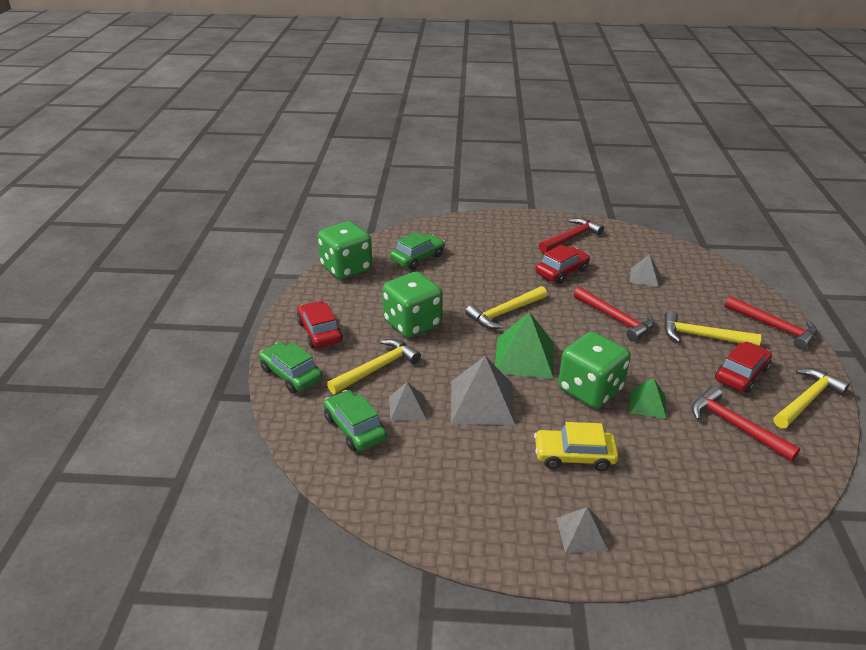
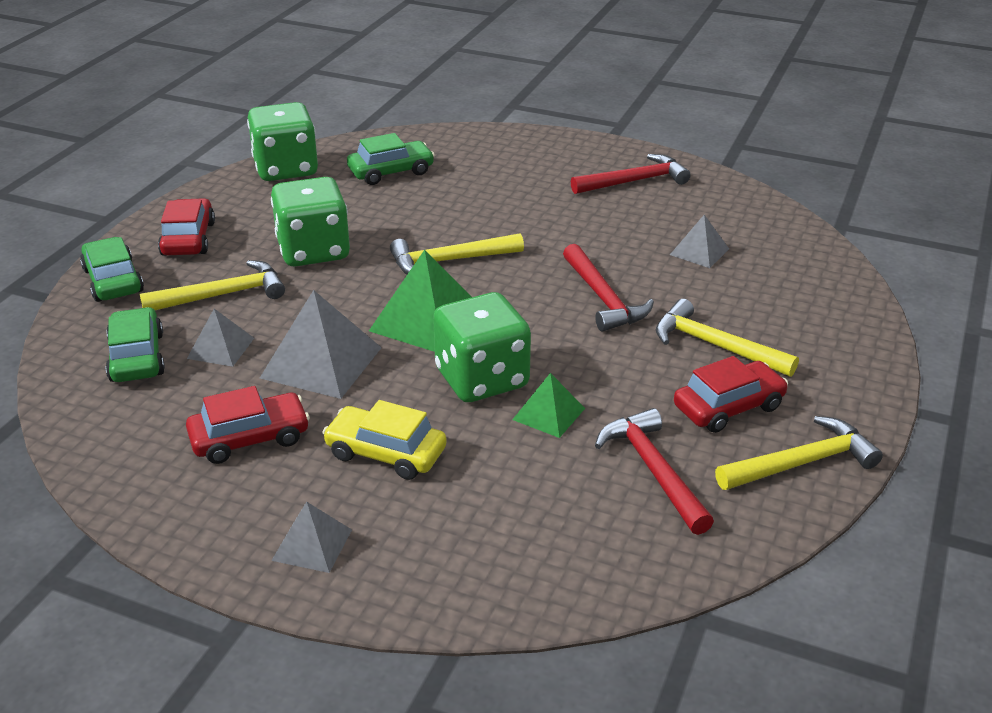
camera: 20 degrees right, 0 degrees up
(561, 271) = (579, 223): red car -> red car (250, 438)
(774, 327) = (845, 356): red hammer -> none

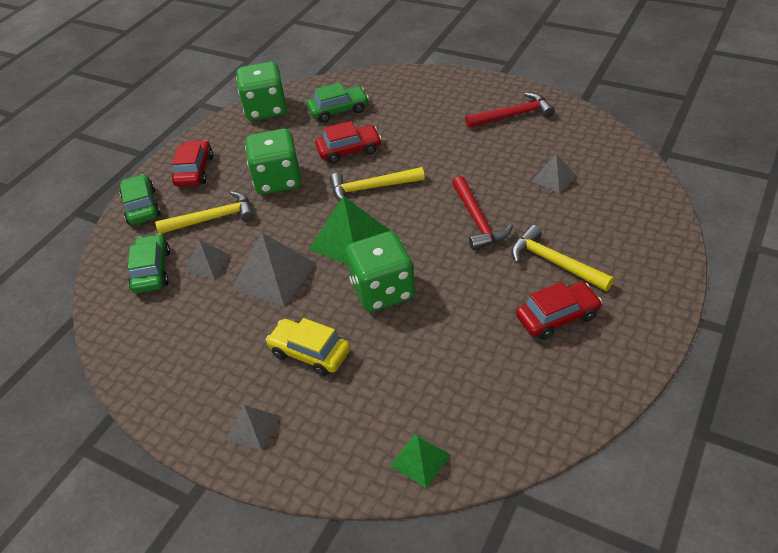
camera: 10 degrees right, 10 degrees up
(250, 438) = (220, 339): red car -> red car (349, 150)
(548, 413) = (426, 321): green pyramid -> green pyramid (420, 459)
(653, 470) = (496, 371): red hammer -> none
(802, 463) = (605, 367): yellow hammer -> none

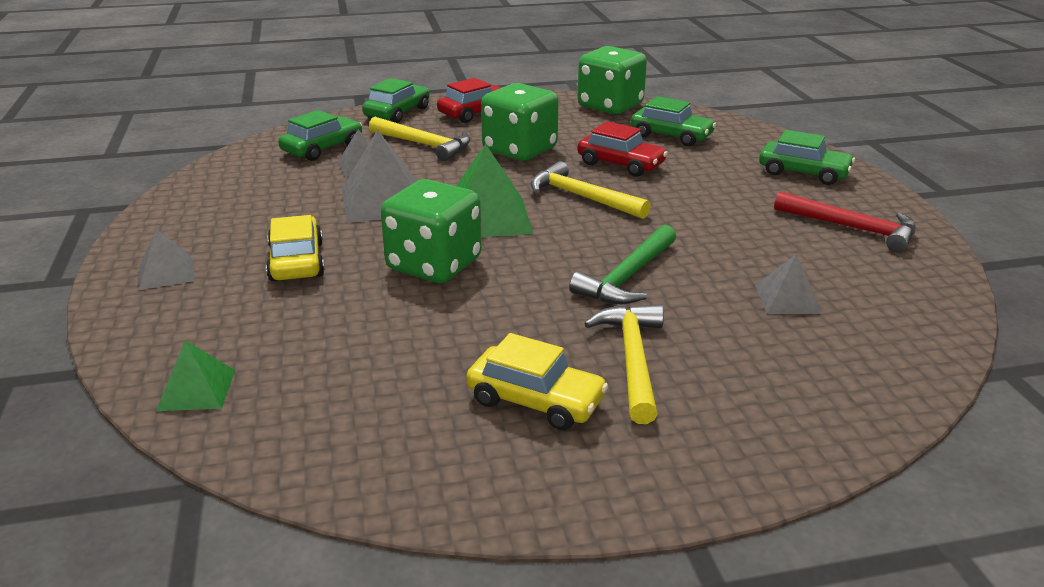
camera: 45 degrees right, 15 degrees down
(441, 93) = (803, 173): none -> green car
(477, 221) = (627, 277): red hammer -> green hammer
(557, 317) = (535, 400): red car -> yellow car

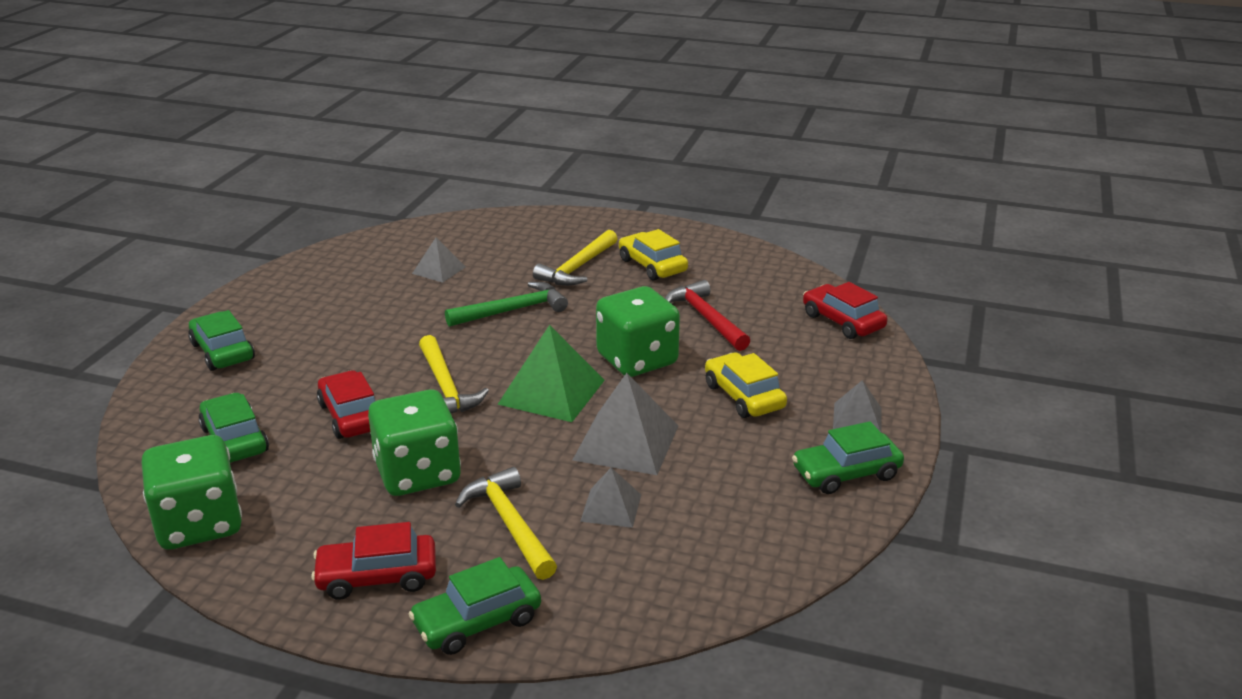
camera: 150 degrees left, 0 degrees up
(196, 390) = (842, 321): green pyramid -> red car
(296, 261) = (743, 396): yellow car -> yellow car turned 135 degrees clockwise
(322, 148) = (635, 563): green car -> green car (846, 473)
(852, 228) = (302, 296): red hammer -> red hammer (706, 318)

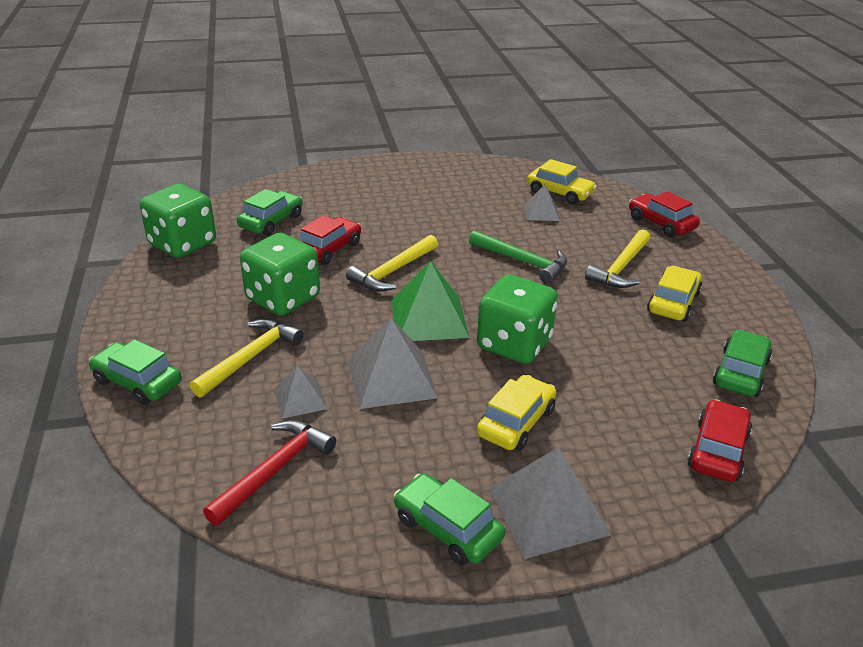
camera: 60 degrees right, 5 degrees up
(222, 351) = (359, 180): green car -> green car (740, 372)
(377, 577) = (165, 324): red car -> red car (661, 223)
(415, 248) = (560, 193): none -> yellow car
(577, 268) = (621, 268): yellow hammer -> yellow hammer turned 60 degrees counterclockwise
(706, 318) = (621, 360): red hammer -> red hammer (275, 470)
(857, 418) = (548, 511): grey pyramid -> grey pyramid, size x1.77

